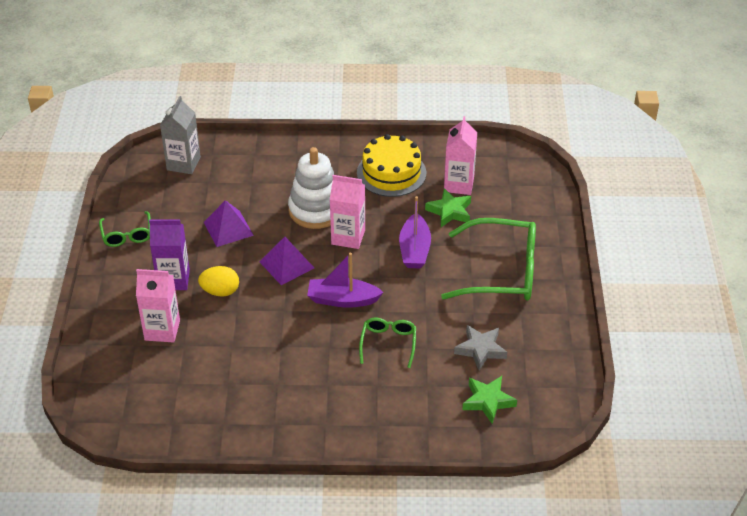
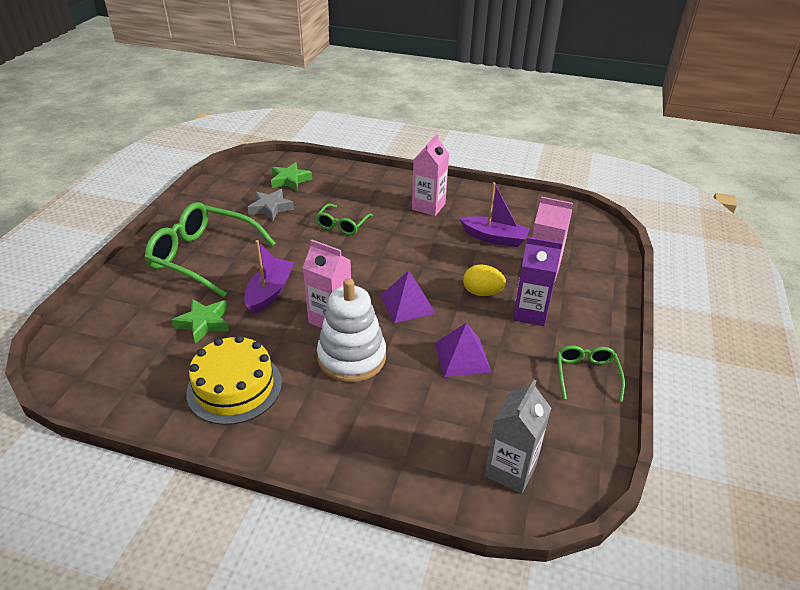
camera: 165 degrees left, 5 degrees down
(342, 300) = (365, 263): purple boat -> purple boat (494, 238)
(459, 184) = (167, 353): pink carton -> pink carton (428, 206)

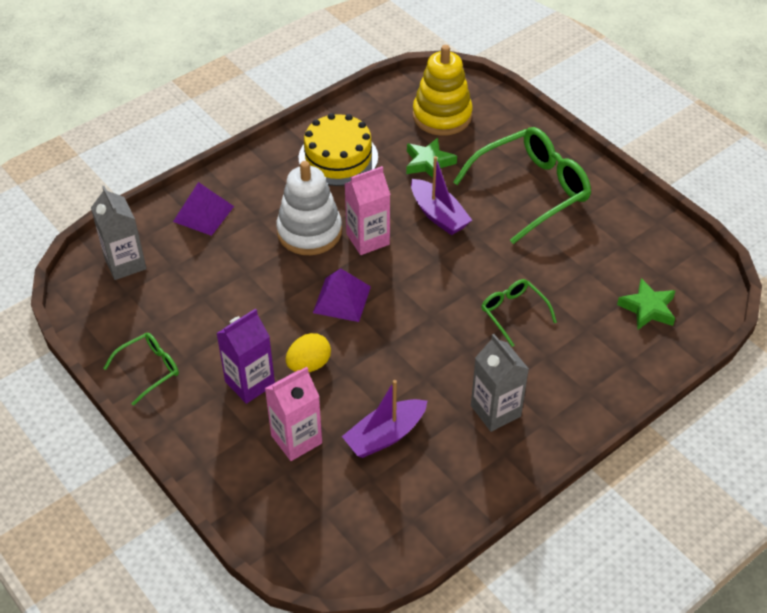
camera: 125 degrees right, 10 degrees up
(124, 342) = (442, 116): none -> yellow stacking toy
(271, 208) = (592, 268): grey star -> none
(428, 206) = (495, 411): pink carton -> grey carton
(462, 357) = (245, 300): purple pyramid -> purple pyramid (203, 214)
(586, 375) = (149, 369): green glasses -> green glasses turned 75 degrees counterclockwise

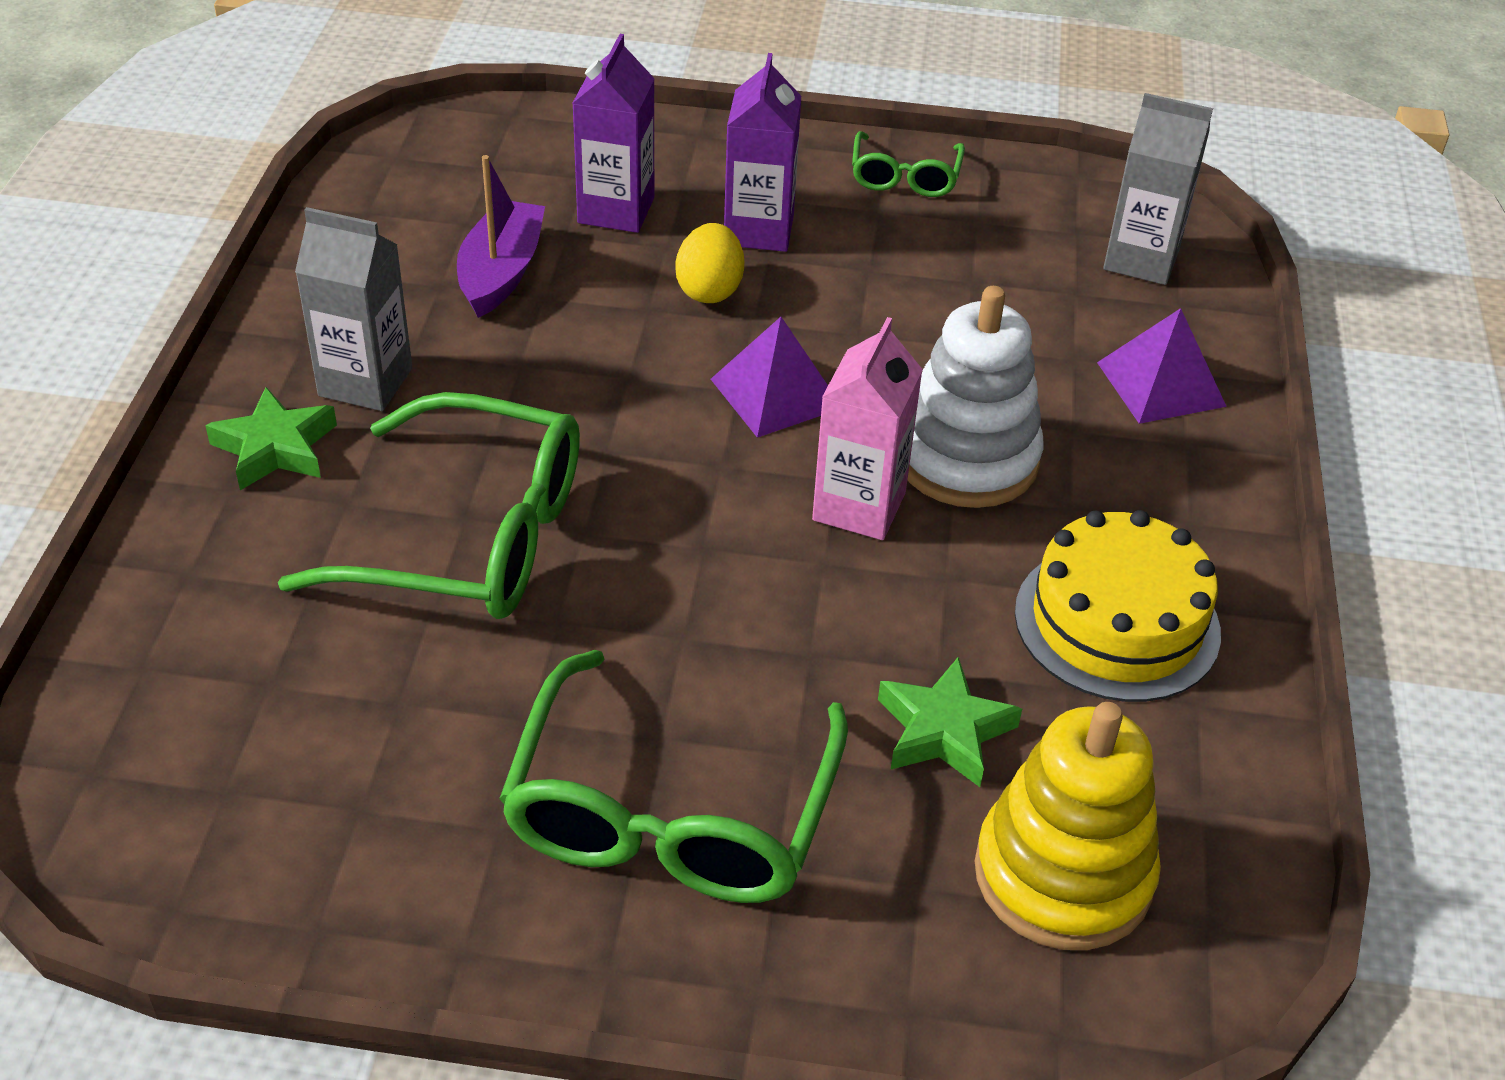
camera: 135 degrees right, 5 degrees down
(296, 439) = (616, 210): pink carton -> purple carton
(438, 215) = (793, 630): purple boat -> none
(513, 313) = (470, 537): green glasses -> green glasses, size x1.96
(648, 308) = (211, 698): green star -> green star (275, 448)

